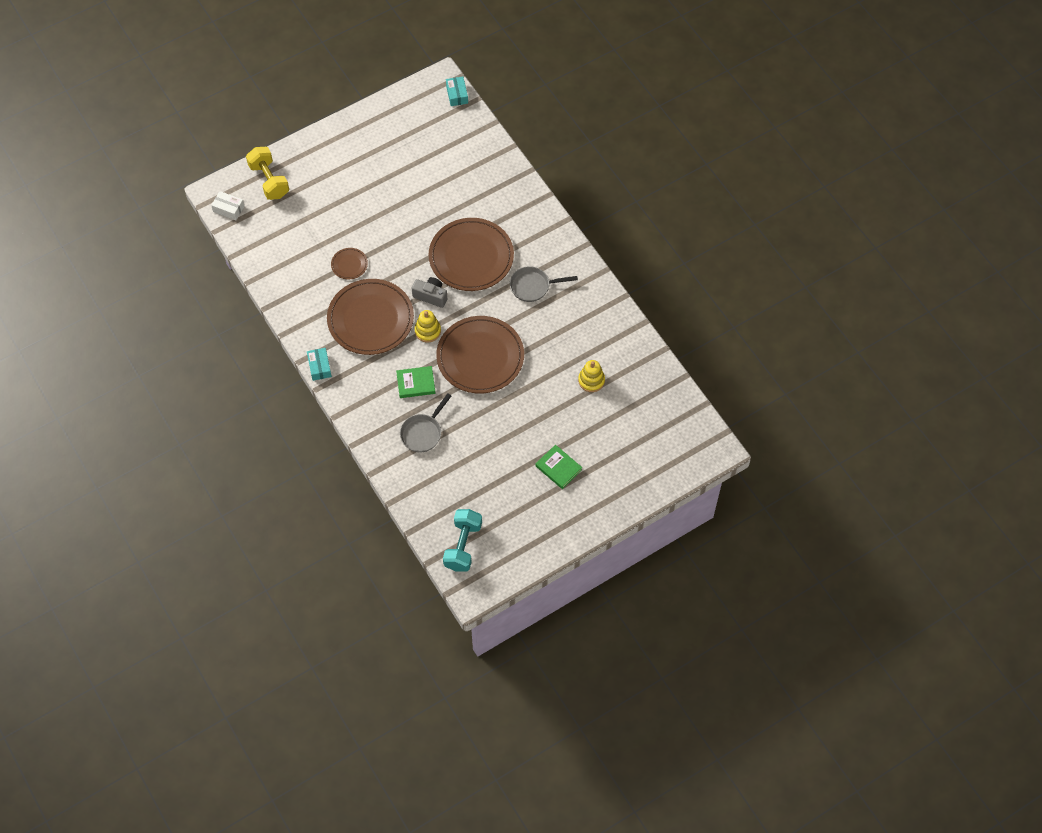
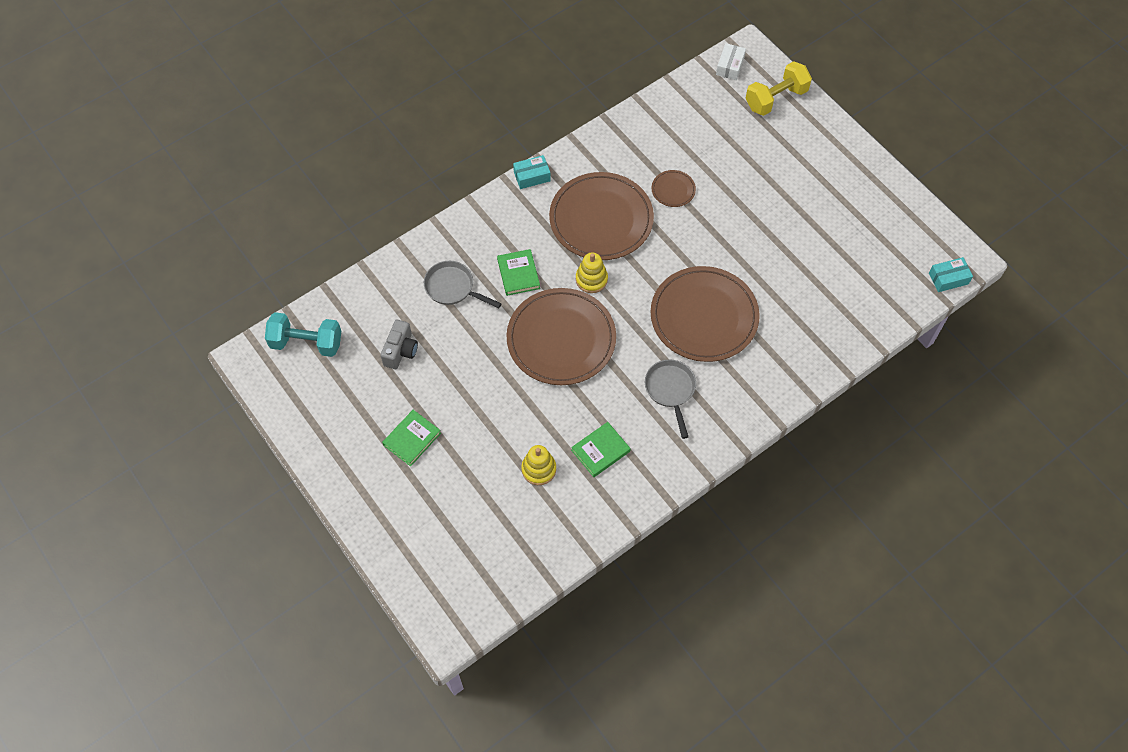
camera: 85 degrees right, 0 degrees up
(431, 296) = (641, 278): grey camera -> grey camera (401, 351)
(579, 338) = (600, 451): none -> green book

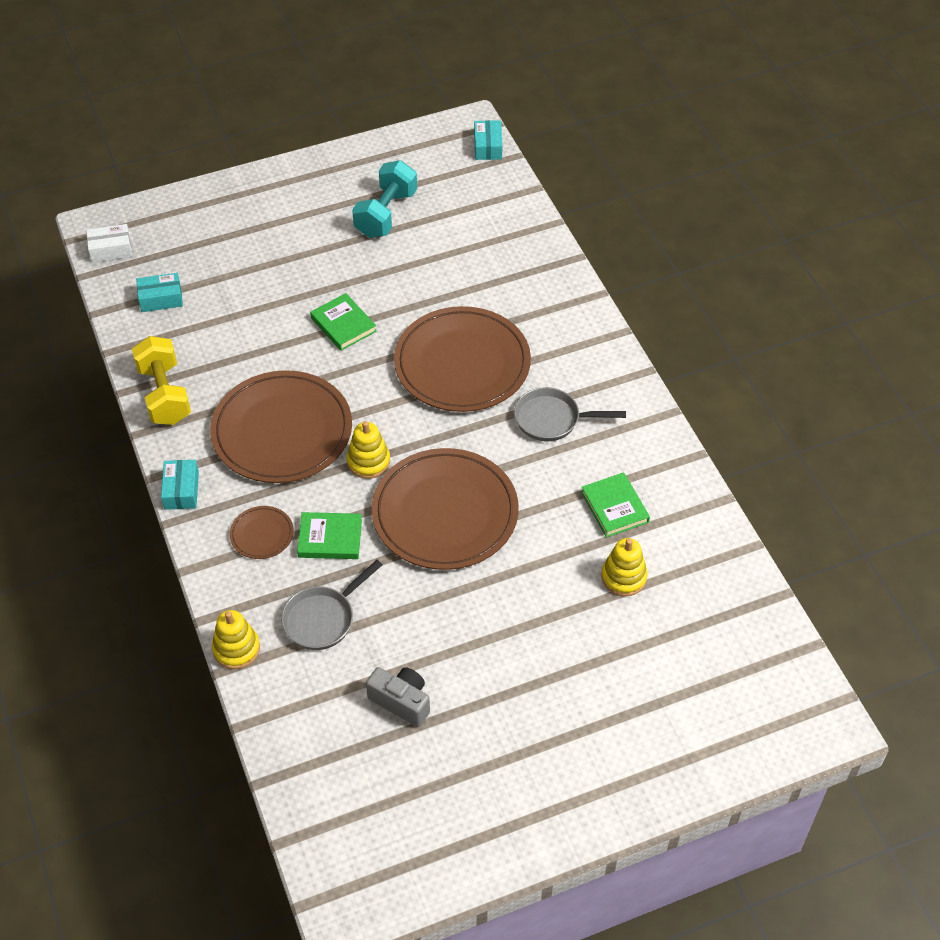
camera: 75 degrees left, 10 degrees down
(306, 343) = (346, 823): turquoise dumbbell -> turquoise dumbbell (386, 214)
(412, 439) = (542, 713): green book -> green book (343, 325)
(417, 245) = (236, 649): none -> yellow stacking toy
(673, 190) = (270, 349): brown plate -> brown plate (262, 534)
(695, 110) = (161, 299): none -> turquoise box
(730, 66) = (111, 249): white box -> white box turned 45 degrees counterclockwise
(776, 99) = (182, 221): yellow dumbbell -> yellow dumbbell (164, 394)

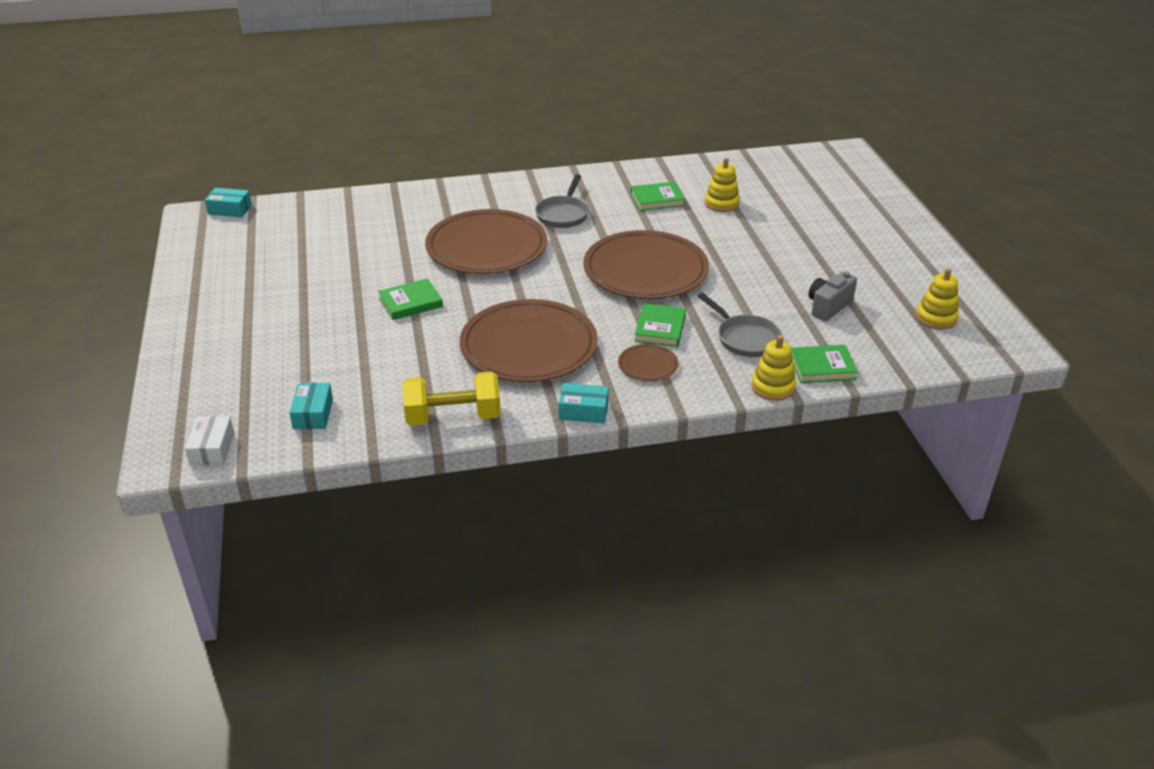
camera: 80 degrees left, 15 degrees down
(278, 695) = (822, 367): none -> green book
(368, 461) = (580, 302): yellow stacking toy -> yellow stacking toy (936, 318)
(386, 214) = (280, 268): turquoise dumbbell -> none

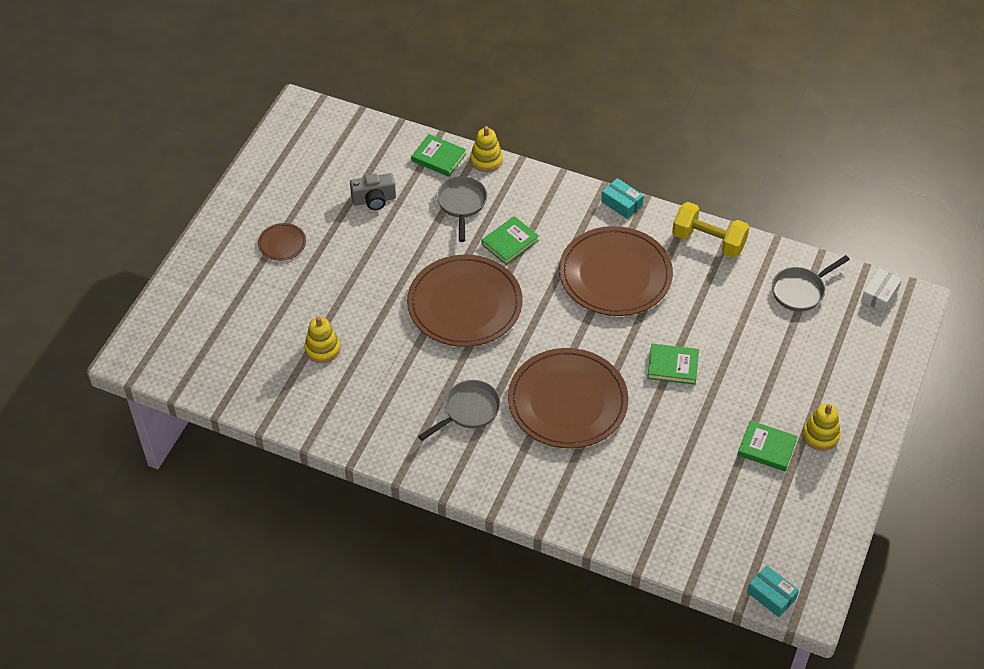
camera: 145 degrees left, 15 degrees up
(313, 414) = (800, 291): turquoise box -> grey pan
(648, 365) = (548, 216): brown plate -> brown plate (282, 243)
(657, 199) = (370, 385): green book -> green book (766, 448)
(936, 318) = (316, 154): yellow stacking toy -> yellow stacking toy (820, 435)

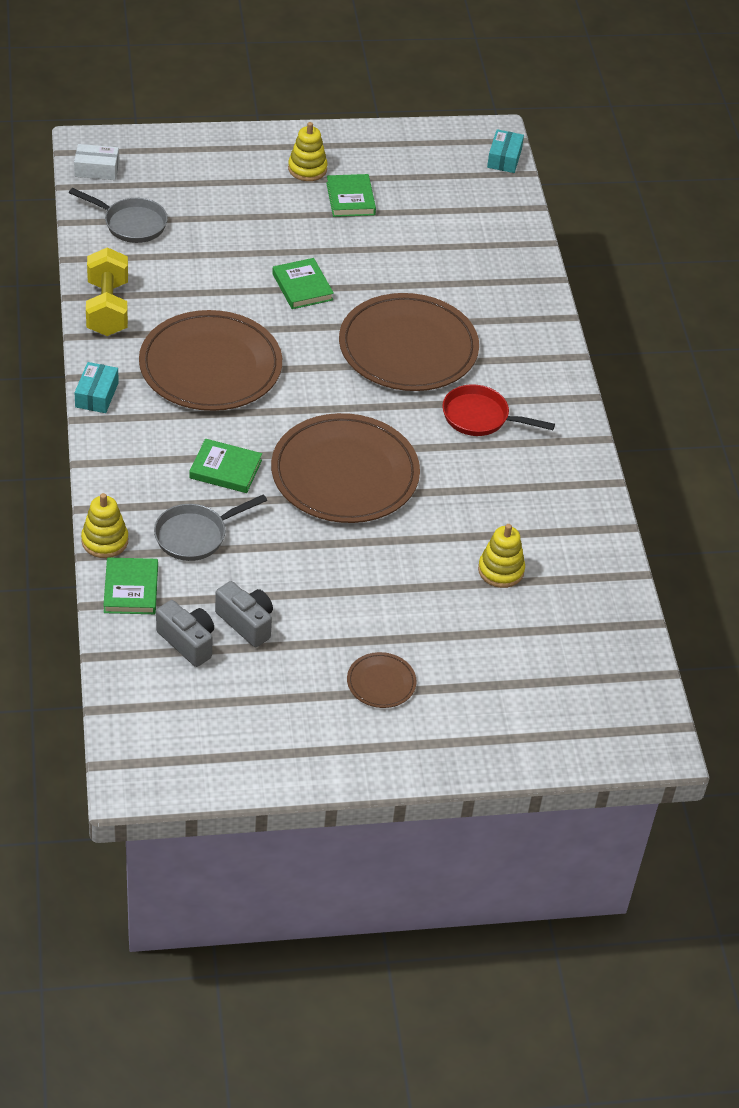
camera: 125 degrees left, 5 degrees down
(379, 167) = (187, 642): none -> grey camera
(468, 410) = (480, 417): grey pan -> red pan

